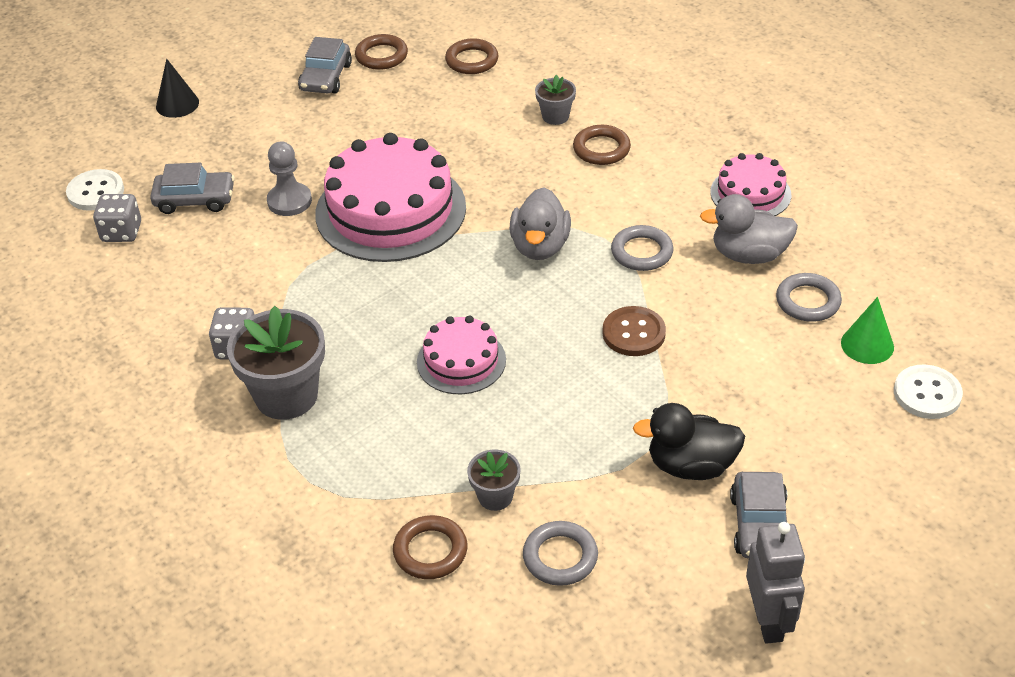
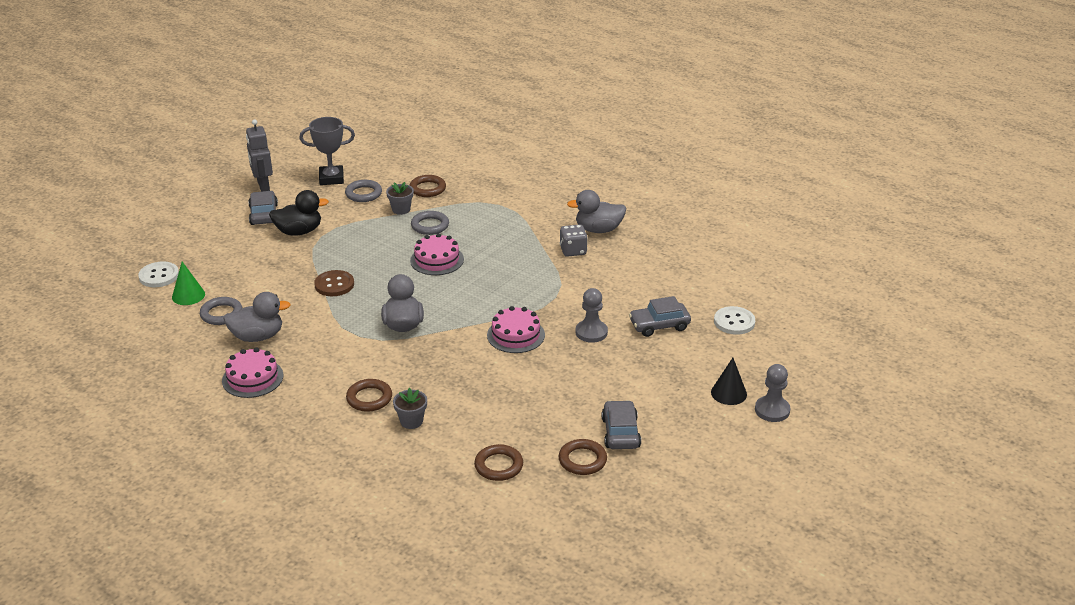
camera: 165 degrees right, 10 degrees down
(121, 232) = (693, 300): grey dice -> none
(146, 80) = (772, 410): none -> grey pawn
(171, 388) = (598, 229): none -> grey duck
(286, 396) = (531, 234): grey flower pot -> none
(390, 210) = (516, 335): pink cake -> pink cake, size x0.53
(622, 621) = (331, 178): none -> grey trophy
(642, 252) = (332, 329): grey ring -> grey ring (430, 226)

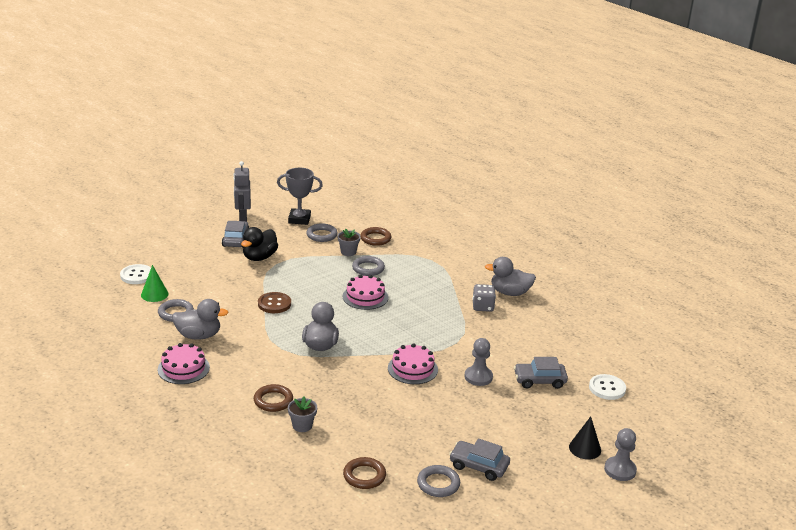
camera: 10 degrees right, 5 degrees down
(299, 231) = (259, 257): black duck -> black duck turned 120 degrees clockwise
(582, 460) = (438, 484): brown ring -> grey ring
(620, 432) = (478, 466): grey car -> grey car turned 75 degrees counterclockwise

